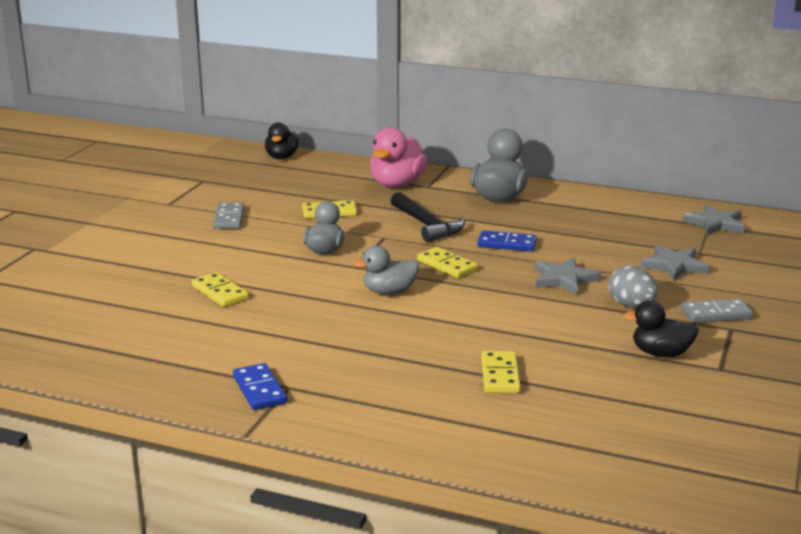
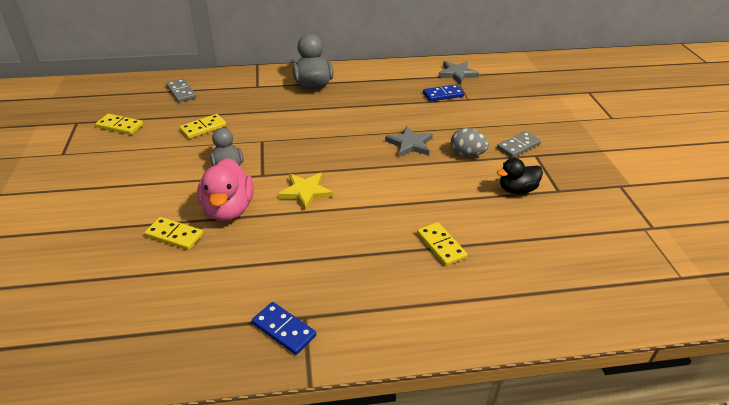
camera: 30 degrees left, 15 degrees up
(229, 218) = (126, 155): grey domino -> grey domino (181, 92)
(281, 157) = (126, 84): black duck -> none
(389, 292) = (305, 192): grey duck -> yellow star
(397, 184) = (234, 90): pink duck -> pink duck (228, 210)
(426, 225) = (283, 122): black hammer -> none
(447, 265) = (326, 154): yellow domino -> yellow domino (120, 126)
(507, 244) = (350, 124): blue domino -> blue domino (443, 95)
(674, 266) = (463, 114): grey star -> none

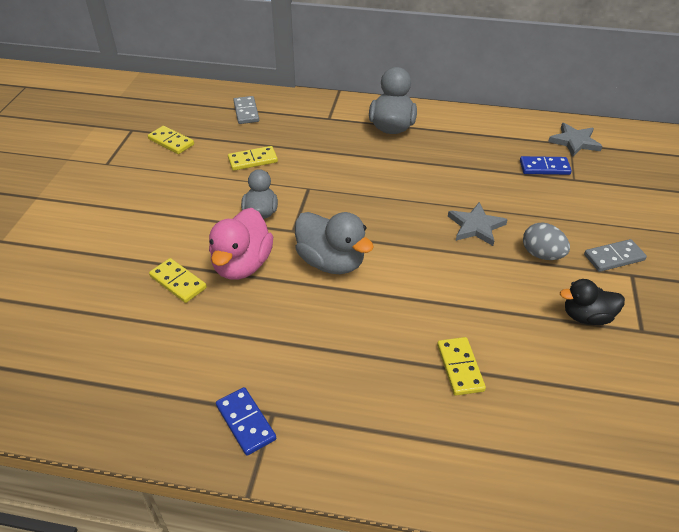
camera: 20 degrees right, 5 degrees up
(305, 192) = (331, 262): yellow star -> grey duck

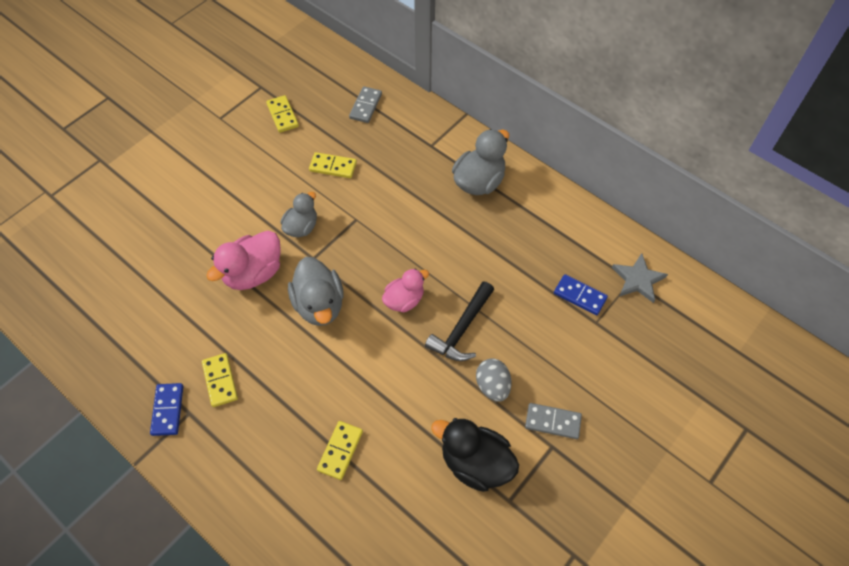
camera: 30 degrees right, 15 degrees up
(178, 282) = (199, 266): yellow domino -> yellow domino (220, 381)
(407, 227) = (404, 300): none -> pink duck
(476, 226) = (461, 329): grey star -> black hammer
(586, 317) = (475, 463): black duck -> black duck, size x1.53

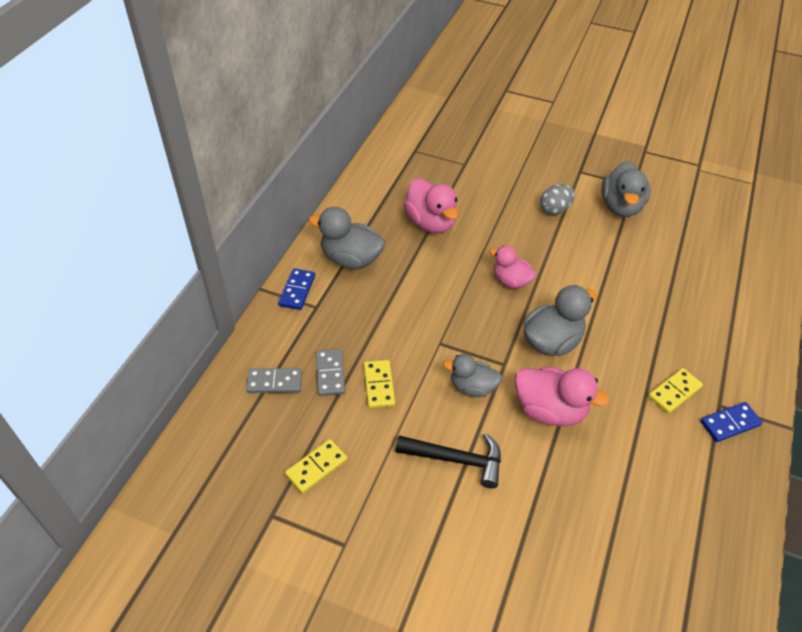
camera: 110 degrees left, 10 degrees down
(340, 451) = (669, 285): yellow domino -> none
(461, 329) = (516, 237): black hammer -> black hammer (456, 460)
(475, 463) = (621, 207): black duck -> grey duck
(508, 258) = (431, 223): none -> pink duck
(552, 422) = (561, 174): grey domino -> grey domino (330, 374)
(580, 296) = (445, 175): blue domino -> blue domino (297, 290)
(638, 280) = (413, 147): grey star -> none

